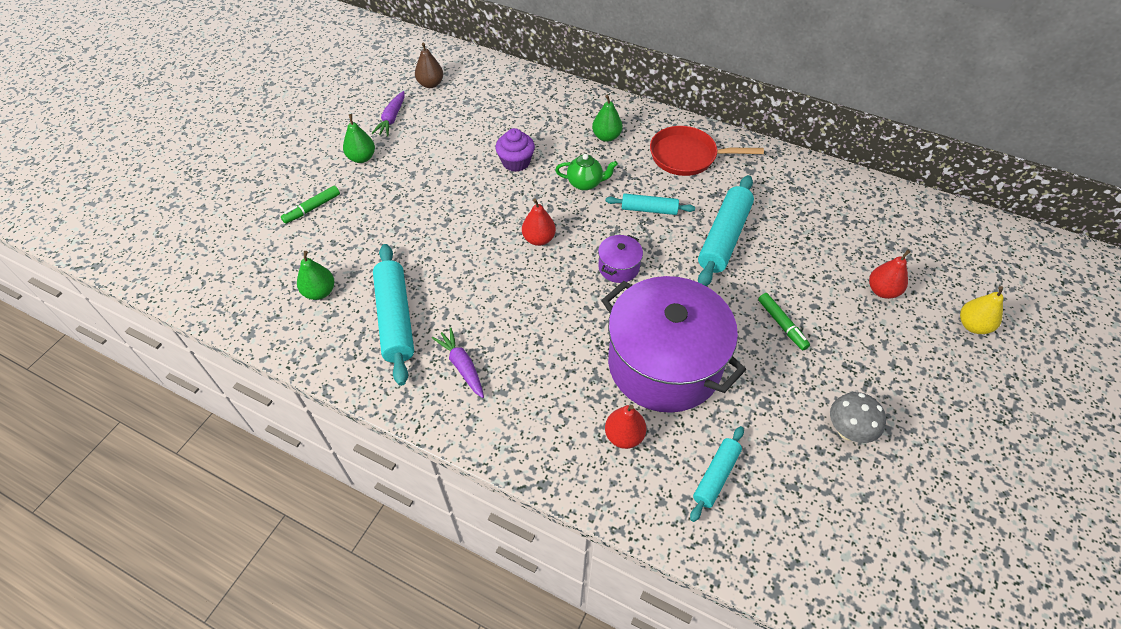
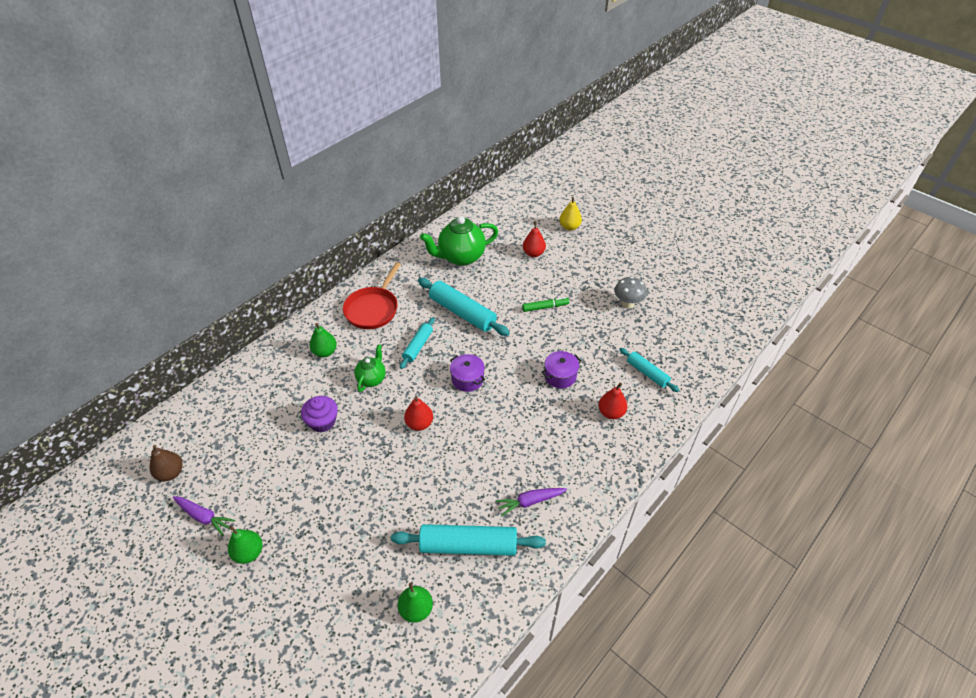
camera: 75 degrees left, 5 degrees down
(312, 208) = (300, 609): green marker -> none
(664, 364) = (560, 376): purple pot -> purple pot, size x0.40
(822, 213) = (460, 257): none -> green teapot

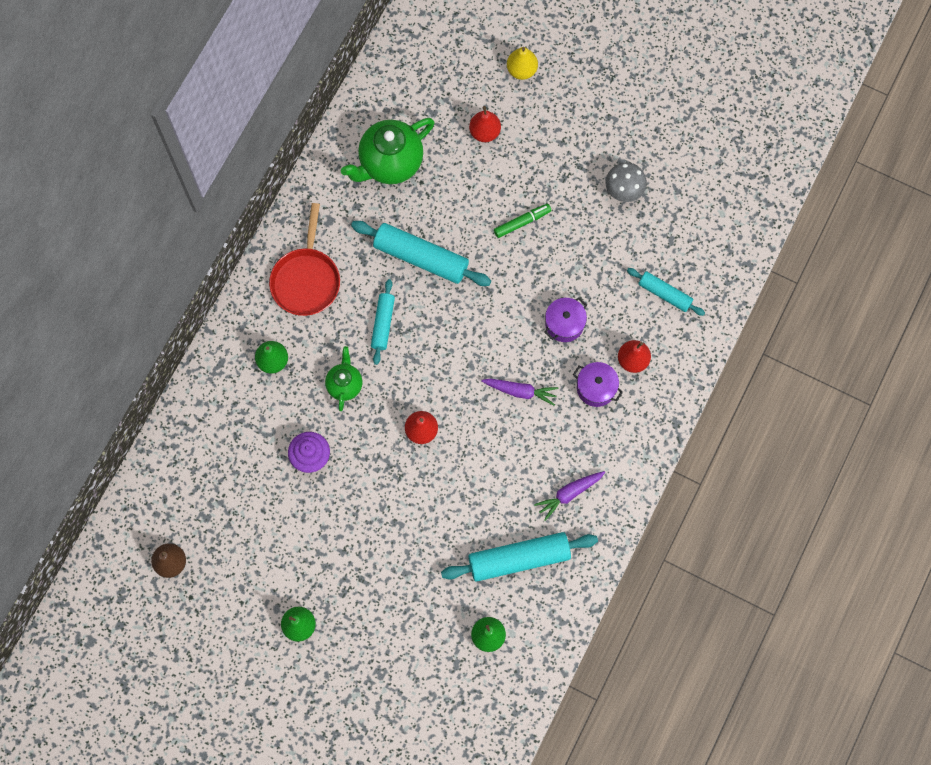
camera: 15 degrees left, 25 degrees up
(204, 517) = (234, 601): purple carrot -> purple carrot (520, 391)
(467, 379) = (457, 356): purple pot -> purple pot (596, 388)

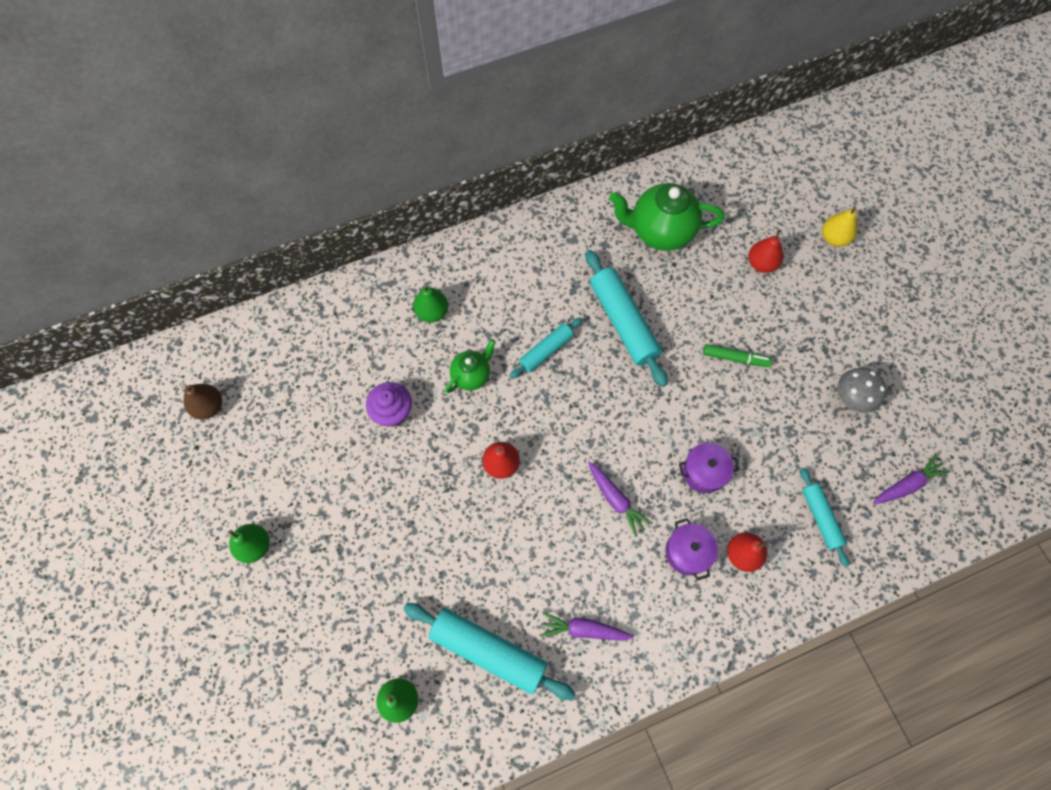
camera: 40 degrees right, 5 degrees down
(306, 279) = (514, 270): red pan -> none
(703, 224) = (907, 484): none -> purple carrot

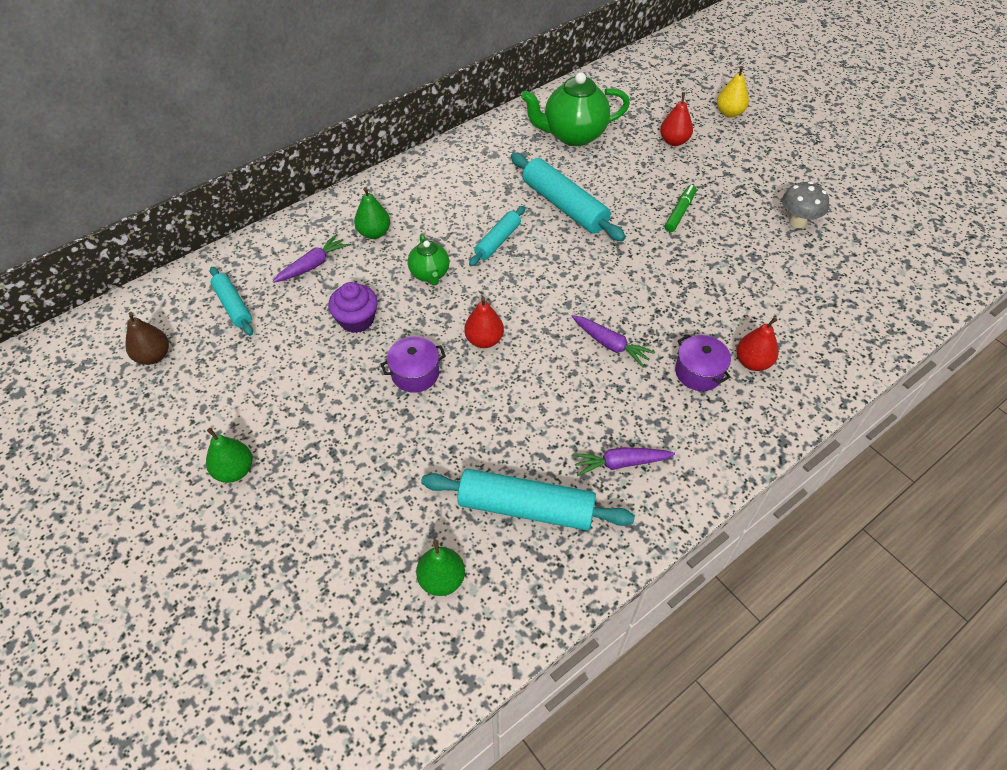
camera: 15 degrees left, 15 degrees down
(471, 375) = (430, 274): green teapot -> green teapot turned 135 degrees clockwise
(704, 472) = (687, 304): purple pot -> purple pot (415, 374)
(735, 358) = (679, 212): green marker -> green marker turned 60 degrees counterclockwise
(820, 518) = (812, 317): turquoise rolling pin -> turquoise rolling pin (233, 306)
(907, 484) = (878, 274): purple carrot -> purple carrot (313, 265)

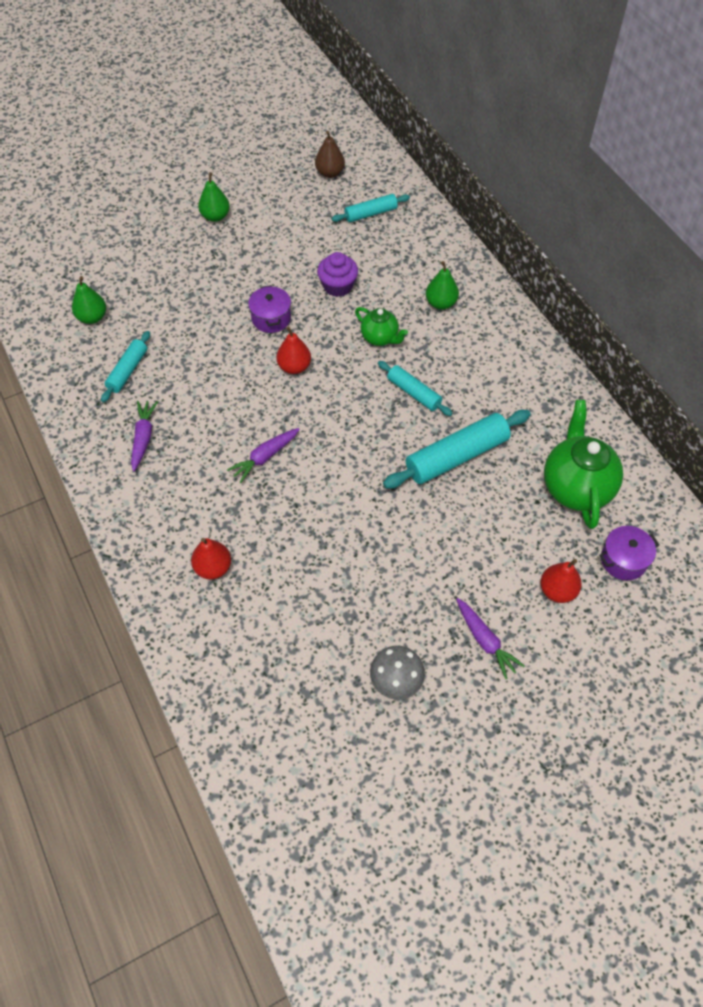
camera: 100 degrees right, 5 degrees up
(313, 265) = (407, 261): purple carrot -> purple carrot (485, 641)
(430, 274) = (380, 338): green teapot -> green teapot turned 135 degrees counterclockwise
(525, 507) = (128, 371): turquoise rolling pin -> turquoise rolling pin, size x0.58
(679, 212) = (431, 562): green marker -> none
(698, 372) = (214, 519): purple pot -> purple pot (623, 560)
(729, 113) = (613, 674): yellow pear -> none

